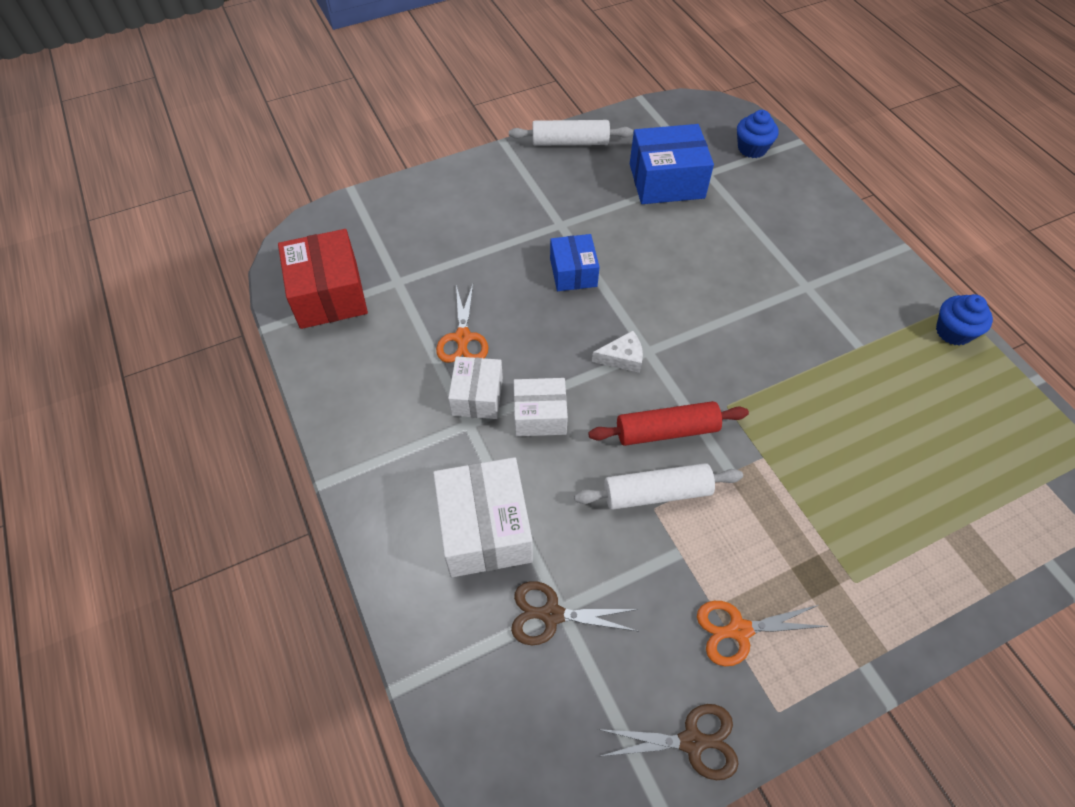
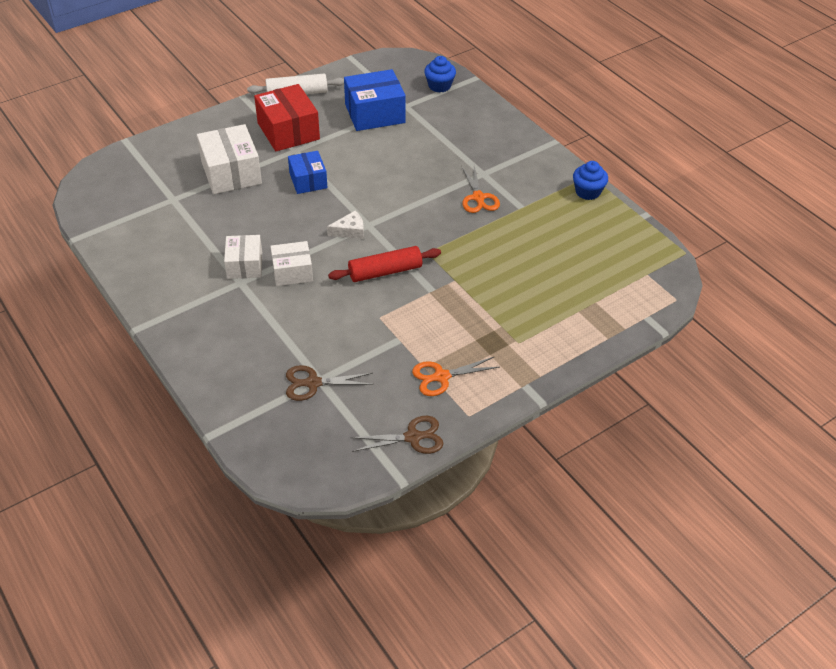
camera: 10 degrees left, 10 degrees down
(329, 294) = (120, 212): red box -> red box (288, 131)
(463, 338) = (229, 230): orange scissors -> orange scissors (478, 197)
(484, 528) = (260, 341): white box -> white box (231, 173)
(656, 493) = (380, 308): white rolling pin -> none

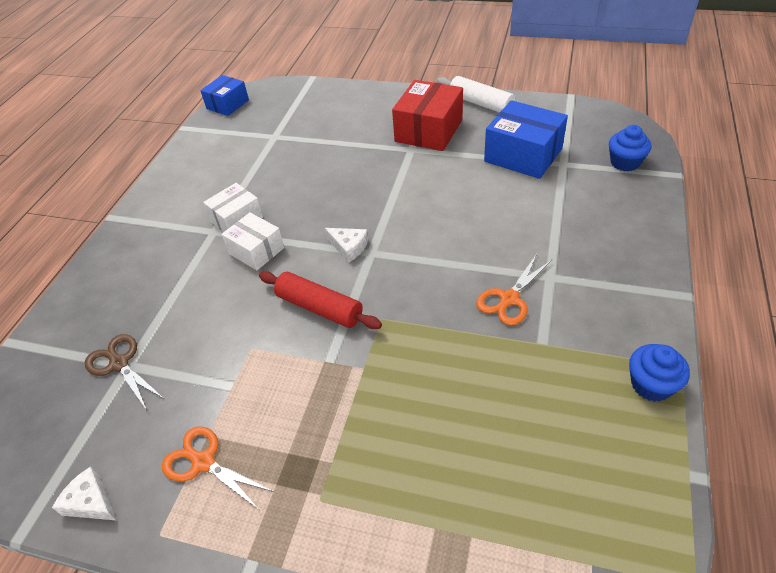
camera: 55 degrees right, 0 degrees up
(231, 173) = (339, 140): white box -> none
(308, 180) = (383, 180): blue box -> blue box (227, 104)
(413, 437) = (91, 502): brown scissors -> white cheese

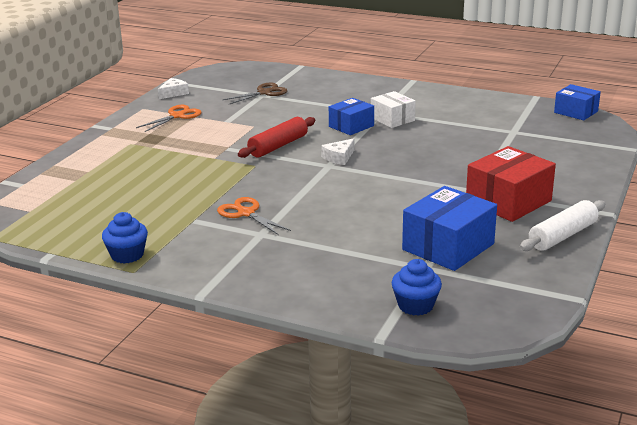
camera: 95 degrees right, 20 degrees down
(256, 250) = (351, 126): white box -> blue box
(429, 131) = (508, 201): red box -> red box turned 75 degrees counterclockwise

